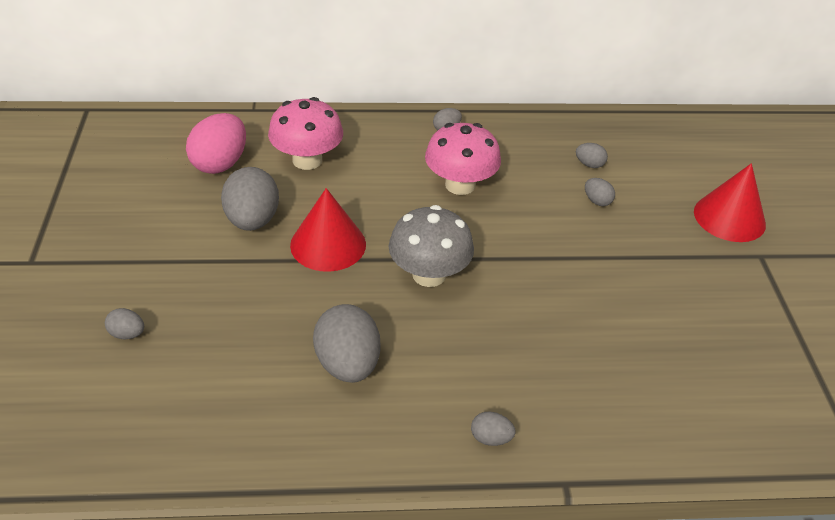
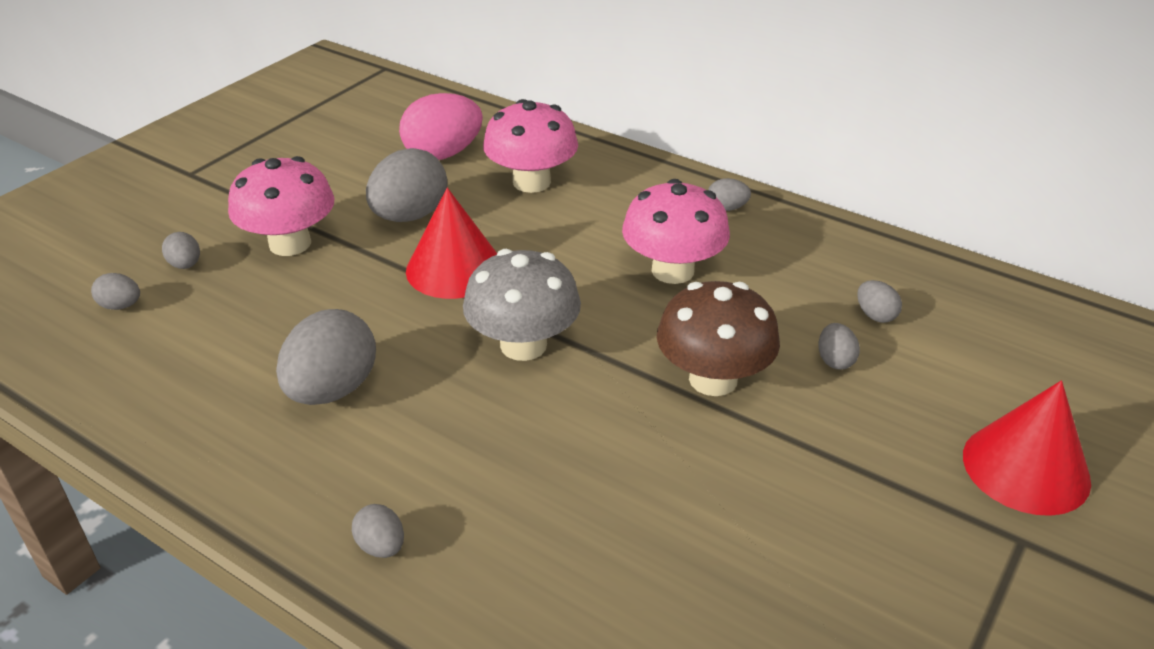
camera: 40 degrees right, 5 degrees down
(116, 389) = (121, 306): none -> grey egg
(189, 280) = (290, 243): none -> pink mushroom
(551, 243) = (713, 379): none -> brown mushroom

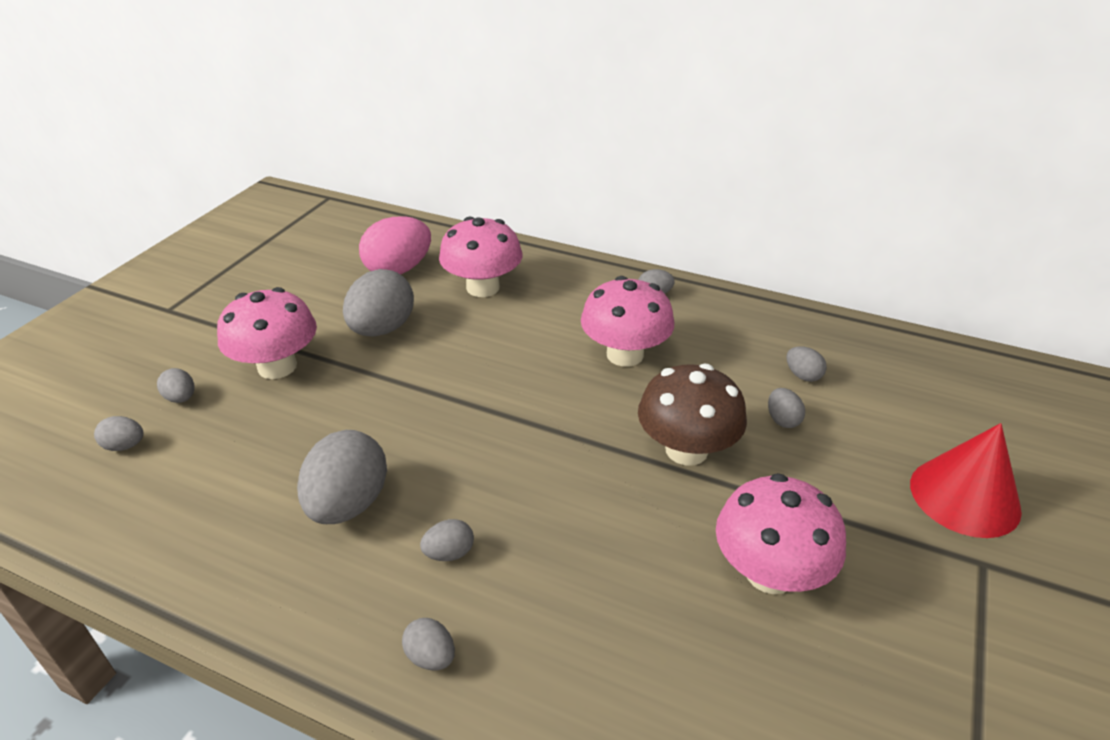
camera: 10 degrees left, 0 degrees up
(425, 451) = (449, 553): none -> grey egg
(454, 268) = (434, 374): red cone -> none
(523, 345) = (513, 438): grey mushroom -> none
(768, 516) = (769, 573): none -> pink mushroom

